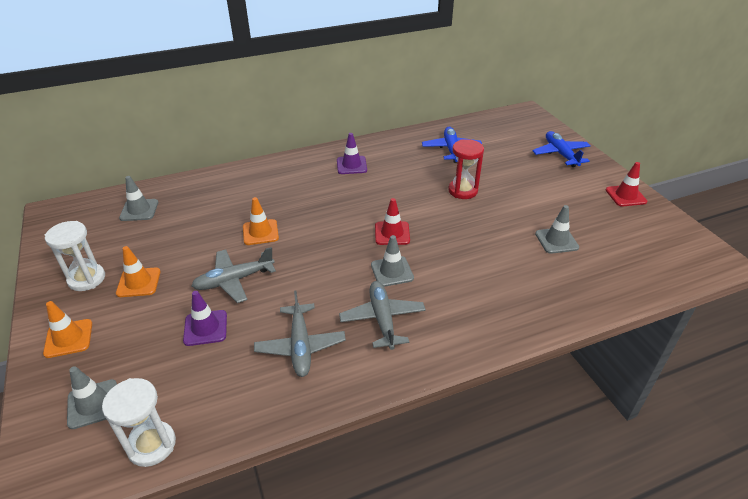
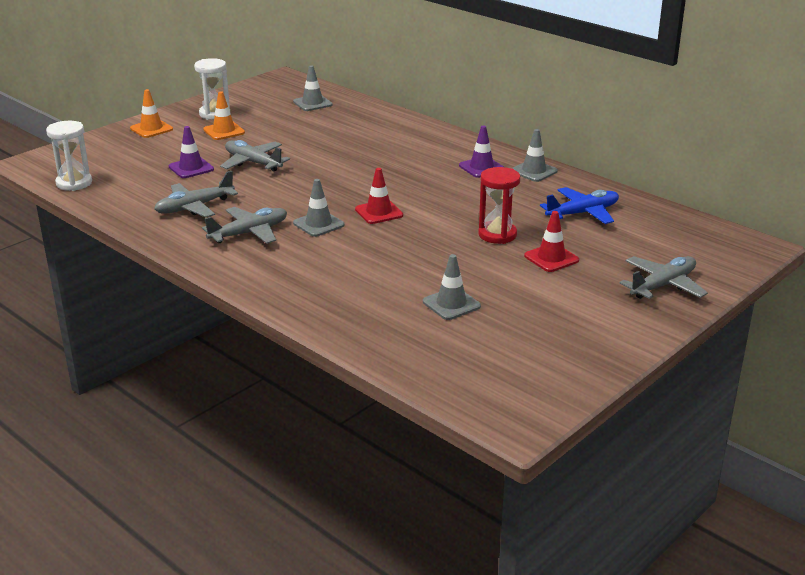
camera: 65 degrees right, 10 degrees down
(93, 404) = (98, 155): grey traffic cone -> grey traffic cone (534, 171)
(260, 232) = (325, 155): orange traffic cone -> none
(560, 154) = (663, 285): blue plane -> grey plane
(625, 196) = (605, 343): red traffic cone -> red traffic cone (551, 258)

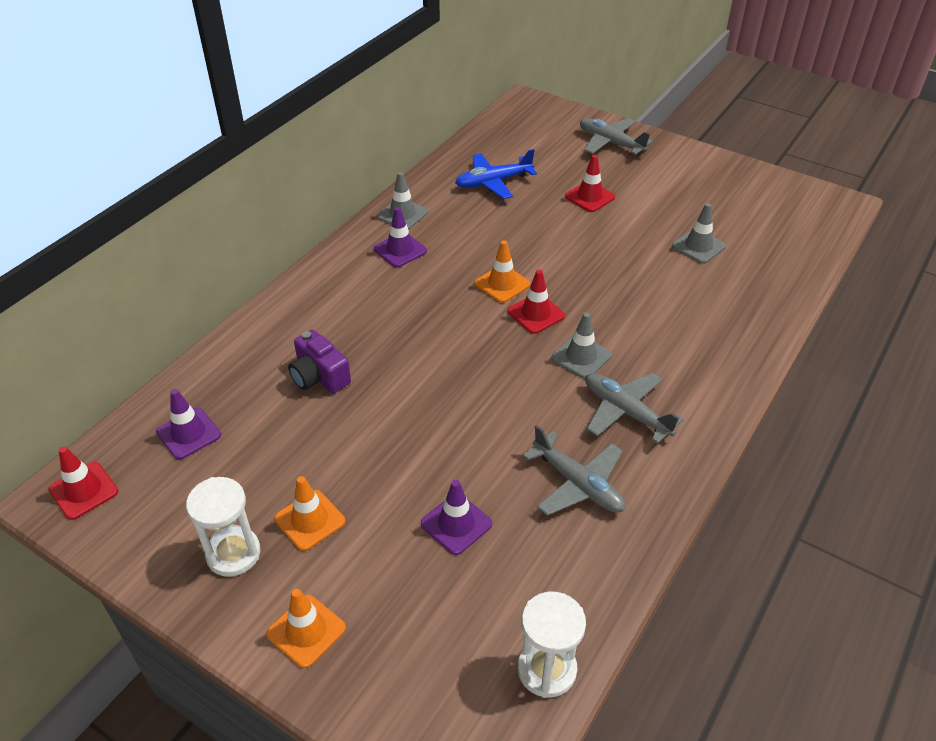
camera: 100 degrees left, 15 degrees up
(253, 163) = (424, 455): grey plane -> none
(284, 82) = (84, 491): none -> red traffic cone
(312, 103) = (188, 433): grey traffic cone -> purple traffic cone
(344, 136) = (319, 377): none -> purple camera
(423, 203) = (502, 284): none -> orange traffic cone
(497, 235) = (556, 229): red hourglass -> none
(583, 213) = (493, 182): blue plane -> blue plane turned 75 degrees counterclockwise

